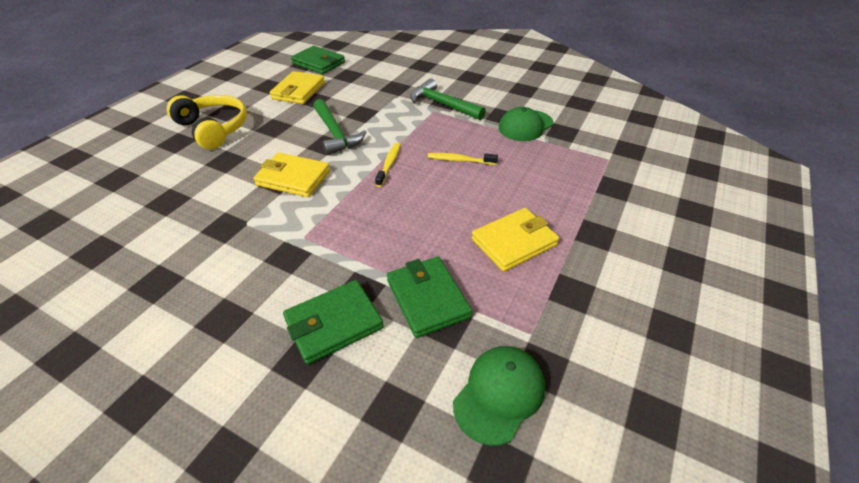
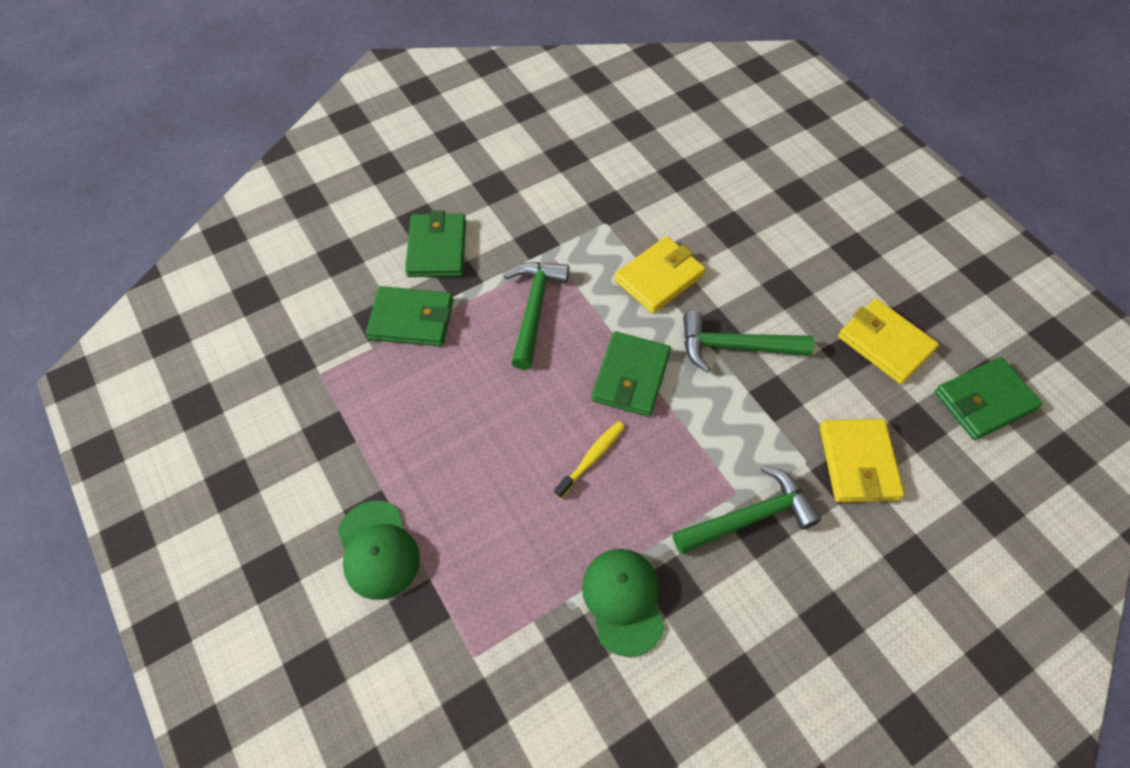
camera: 120 degrees right, 15 degrees up
(213, 129) = (813, 231): yellow headphones -> none
(364, 228) = (534, 309): none -> green hammer
(389, 164) = (631, 376): yellow toothbrush -> green wallet
(499, 394) = (296, 321): green cap -> green cap (378, 550)
(514, 242) = (420, 427): yellow wallet -> yellow wallet (858, 463)

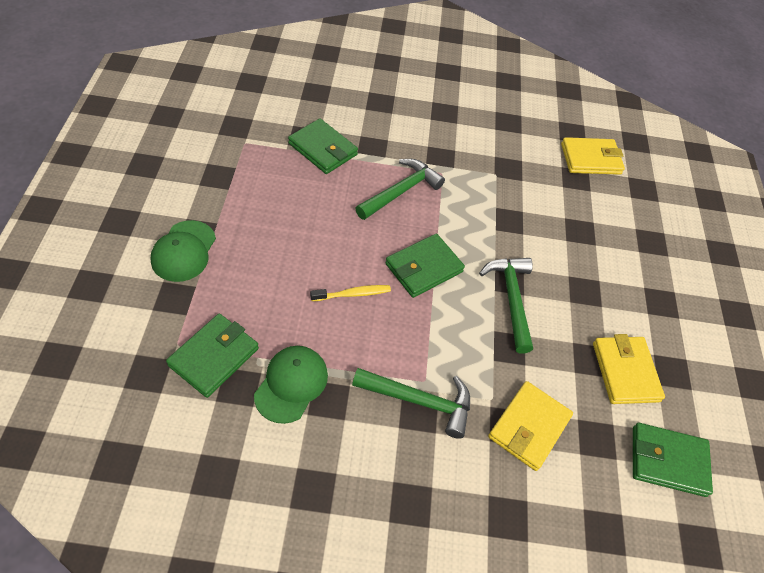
camera: 30 degrees right, 5 degrees down
(437, 249) = (375, 122): green wallet -> green wallet (214, 357)
(659, 278) = (500, 226): yellow wallet -> yellow wallet (590, 159)
(734, 347) = (511, 299): green hammer -> green hammer turned 45 degrees clockwise

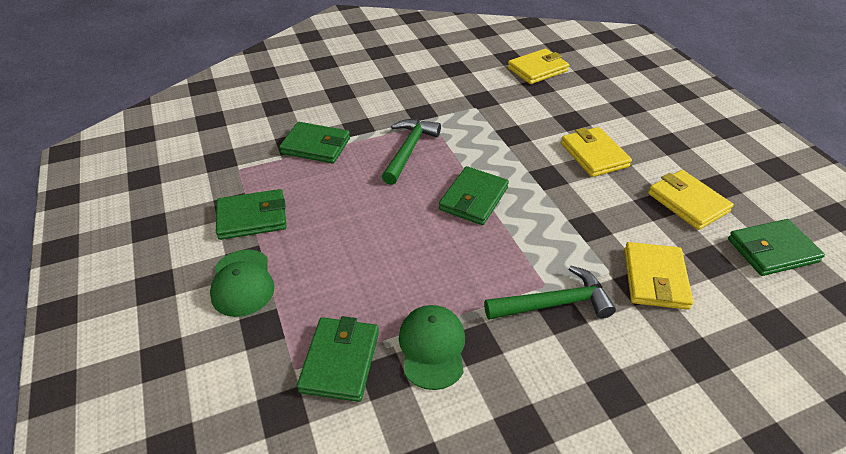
camera: 20 degrees left, 10 degrees down
(227, 195) = (252, 217): none -> green wallet
(353, 294) = (430, 246): yellow toothbrush -> none
(511, 299) = (561, 190): green hammer -> none
(572, 278) = (594, 155): none -> yellow wallet

